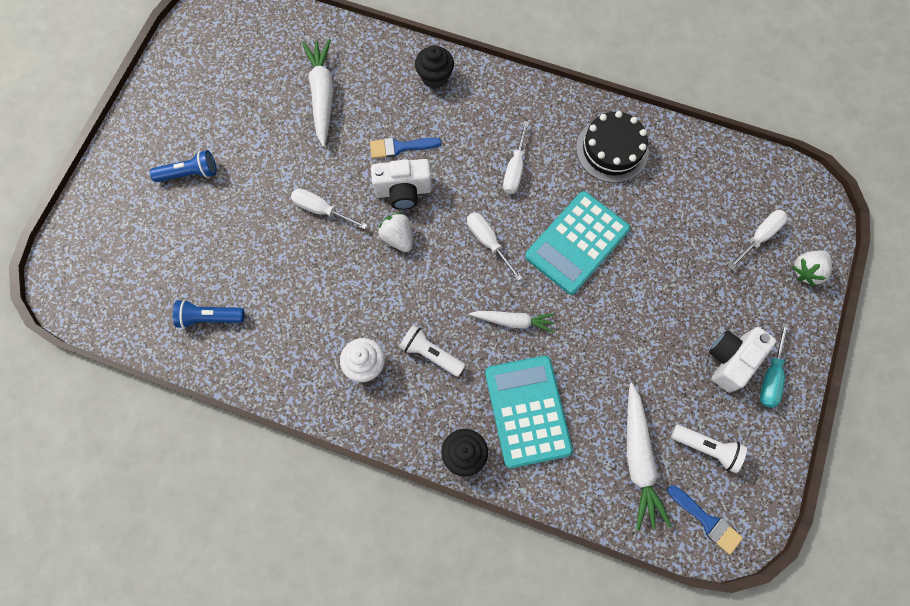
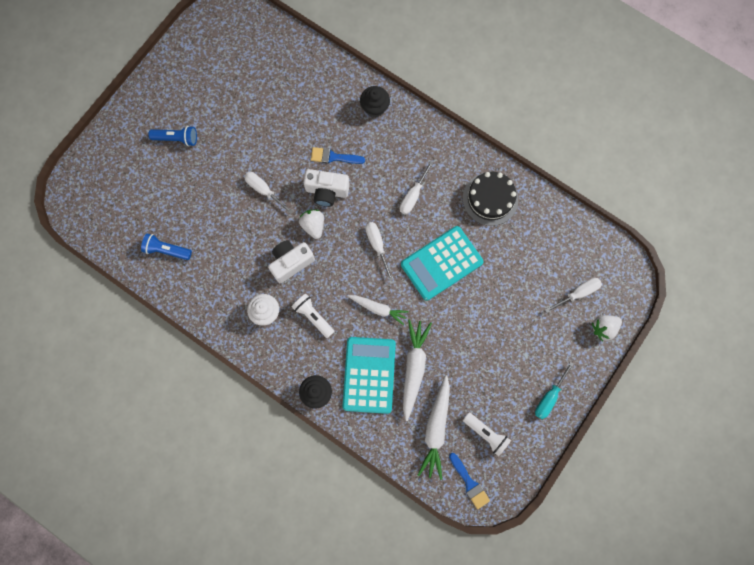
camera: 15 degrees right, 5 degrees up
(322, 95) = (287, 101): white carrot -> white carrot (414, 368)
(731, 360) = (525, 378): white camera -> white camera (291, 262)

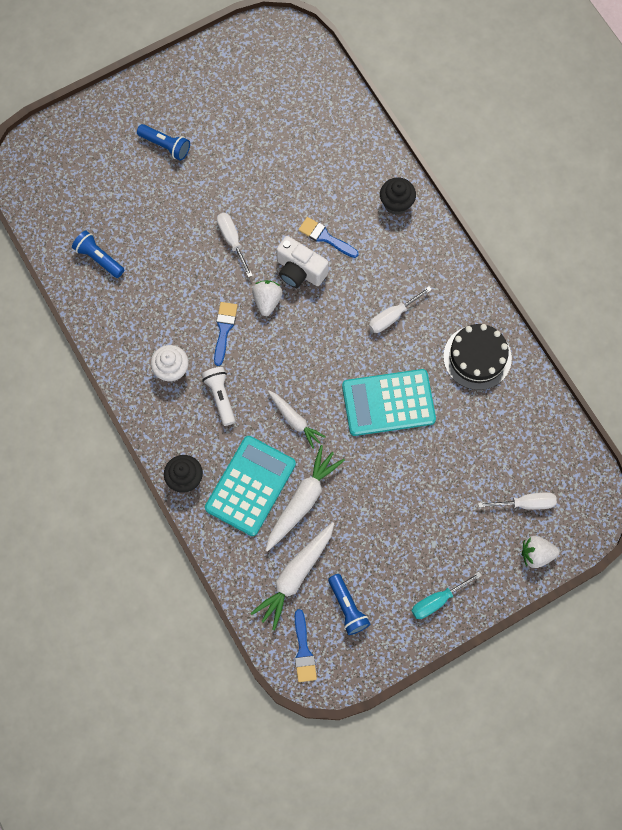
camera: 25 degrees right, 5 degrees down
(291, 262) = (224, 329): white camera -> blue brush
(377, 246) = (326, 353): white screwdriver -> none
(486, 434) = (347, 607): white flashlight -> blue flashlight

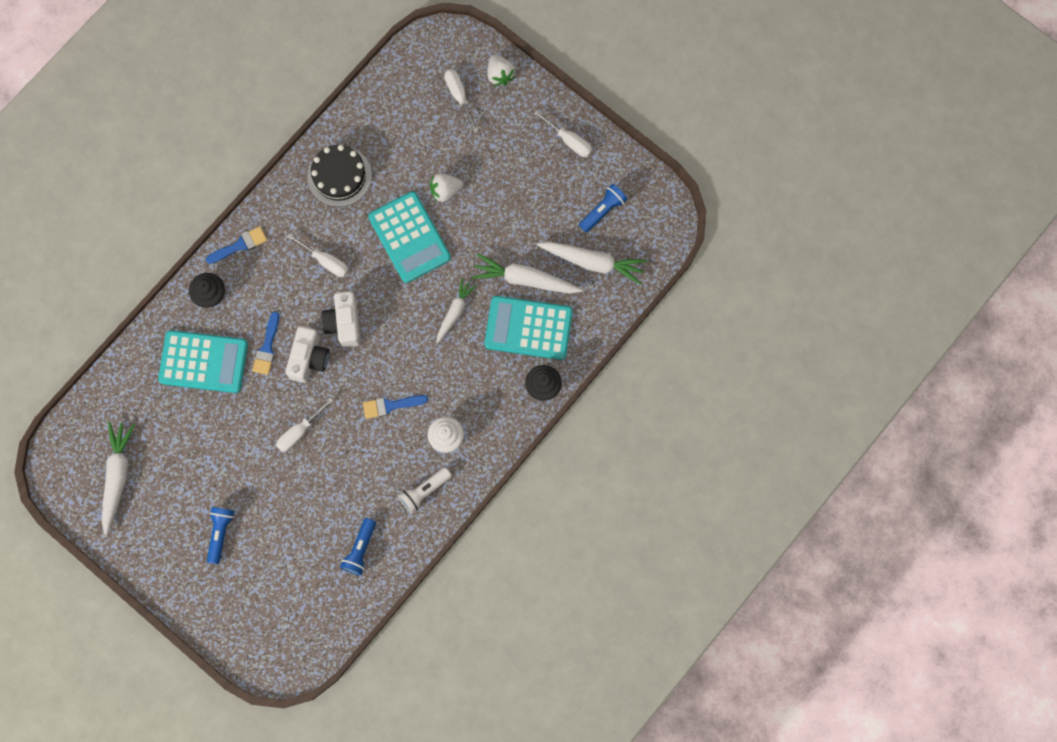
camera: 110 degrees left, 5 degrees up
(220, 397) = (456, 384): white flashlight -> white flashlight (424, 491)
(253, 78) = (117, 477): none -> white carrot
(267, 301) = (349, 377): white strawberry -> white strawberry (445, 191)
(303, 651) = (652, 233): blue brush -> blue brush (240, 245)
(322, 313) = (344, 323): none -> white camera
(333, 179) = (203, 362): none -> turquoise calculator
(438, 600) = (569, 140): turquoise screwdriver -> white screwdriver

